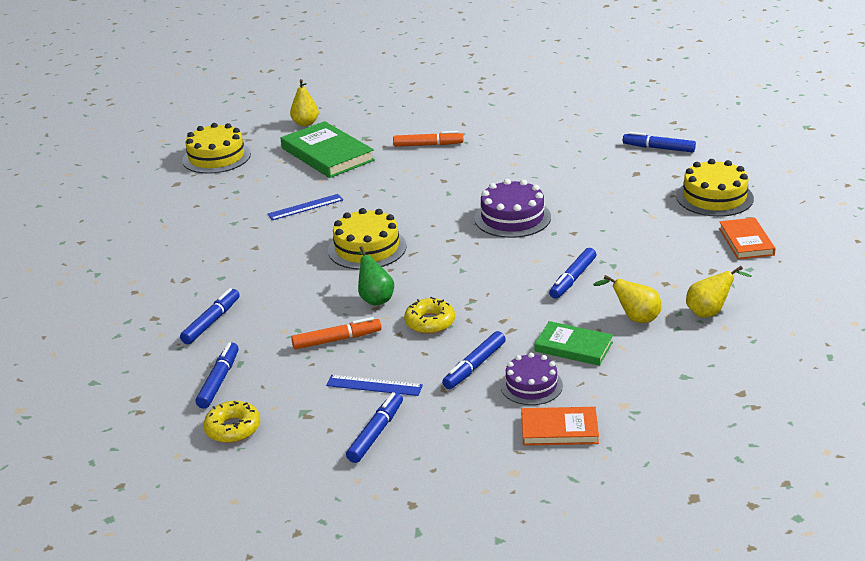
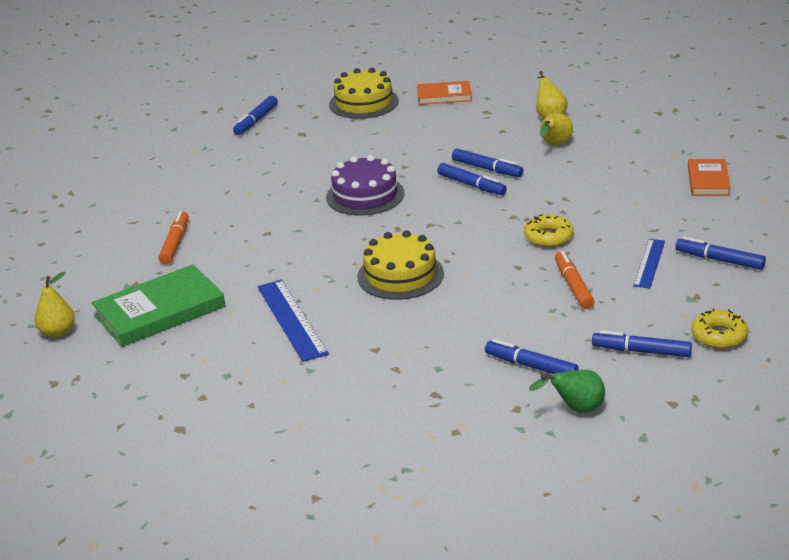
camera: 85 degrees left, 0 degrees up
(216, 157) = (117, 400): yellow cake -> none
(305, 207) = (292, 319): blue ruler -> blue ruler, size x1.57
(375, 298) = (501, 267): green pear -> green pear (576, 409)
(474, 366) = (621, 215): blue marker -> blue marker (471, 185)
(531, 385) = (649, 191): purple cake -> none
(573, 347) = (594, 172): green book -> none

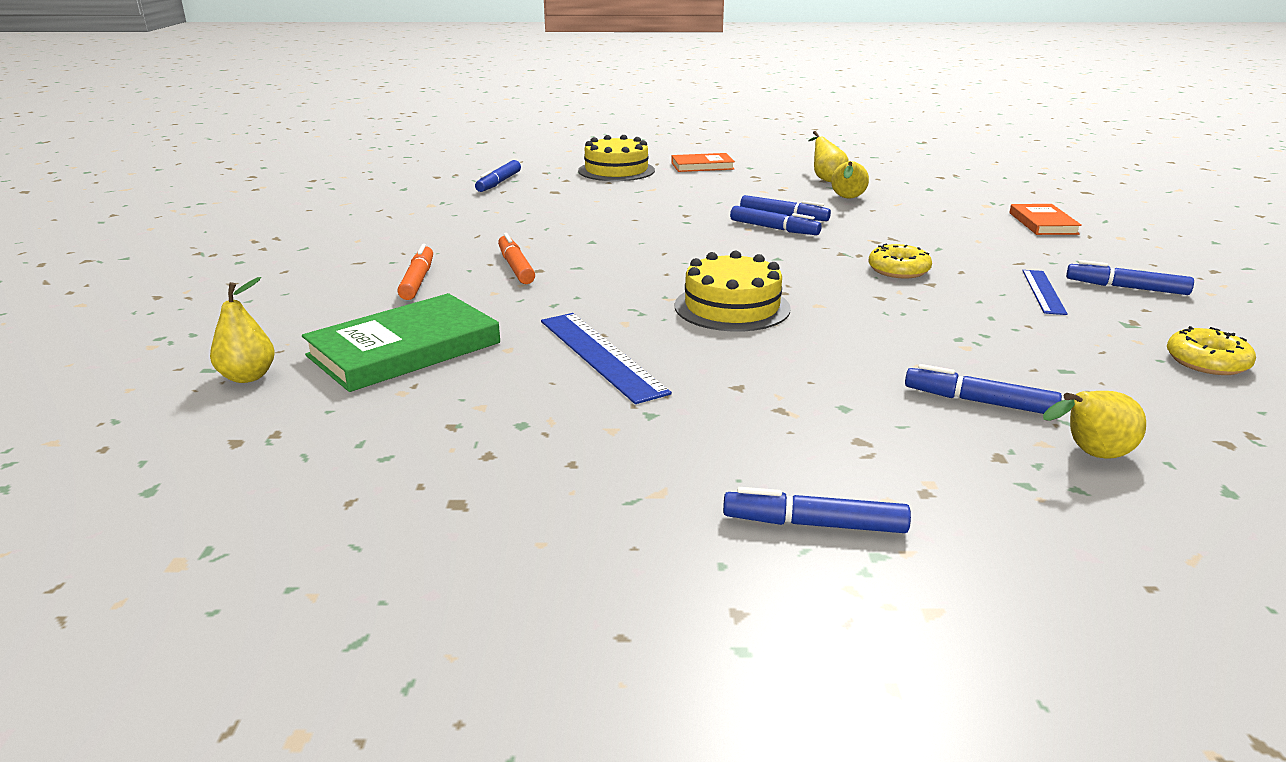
camera: 10 degrees left, 5 degrees down
(365, 195) = (650, 237): purple cake -> none
(573, 286) = (966, 314): orange marker -> orange marker (516, 267)
(576, 409) = (1090, 455): green pear -> yellow pear
(641, 351) = (1119, 381): blue marker -> blue marker (814, 524)

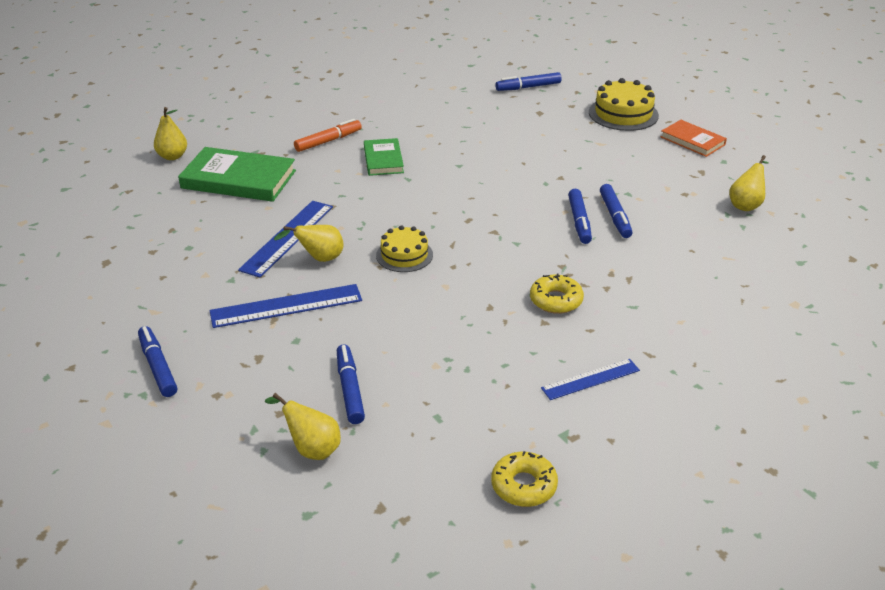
camera: 55 degrees right, 10 degrees up
(516, 267) = (383, 160): orange marker -> green book
(732, 307) = (404, 255): yellow cake -> yellow cake, size x0.66
(760, 394) = (286, 306): none -> blue ruler
(847, 199) = (704, 230): yellow pear -> yellow pear (319, 259)
(1043, 223) = (782, 346): orange book -> none
(1126, 288) = (654, 422): blue marker -> none

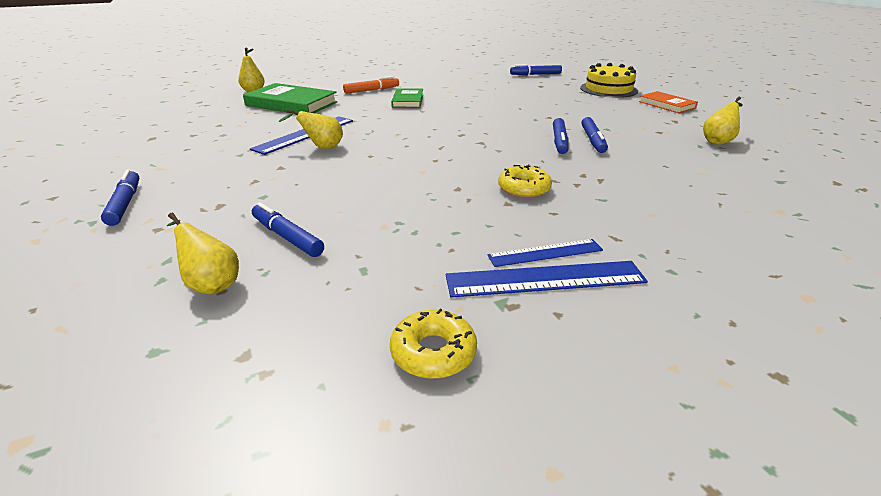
camera: 10 degrees right, 5 degrees down
(286, 306) = (272, 173): blue ruler -> blue ruler (545, 279)
(350, 389) = (287, 237): blue marker -> blue marker turned 45 degrees counterclockwise
(404, 255) = (395, 150): yellow cake -> none

